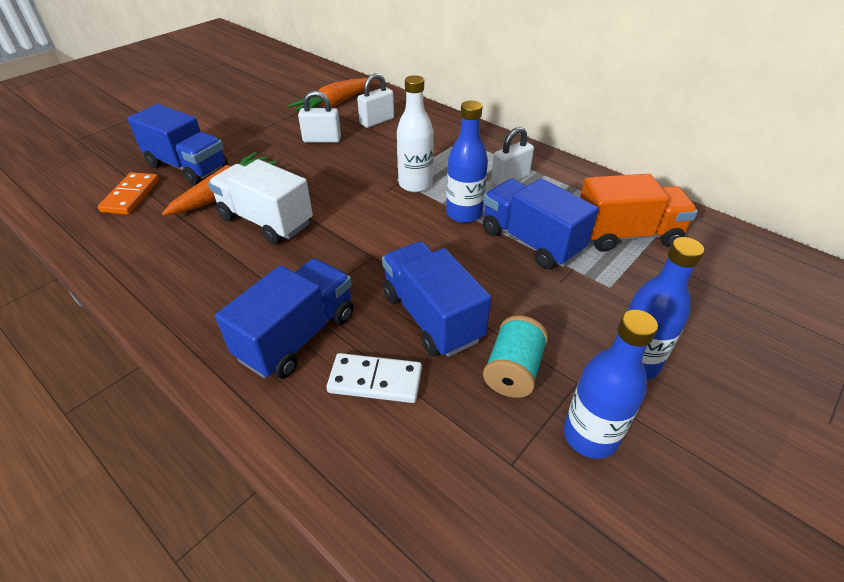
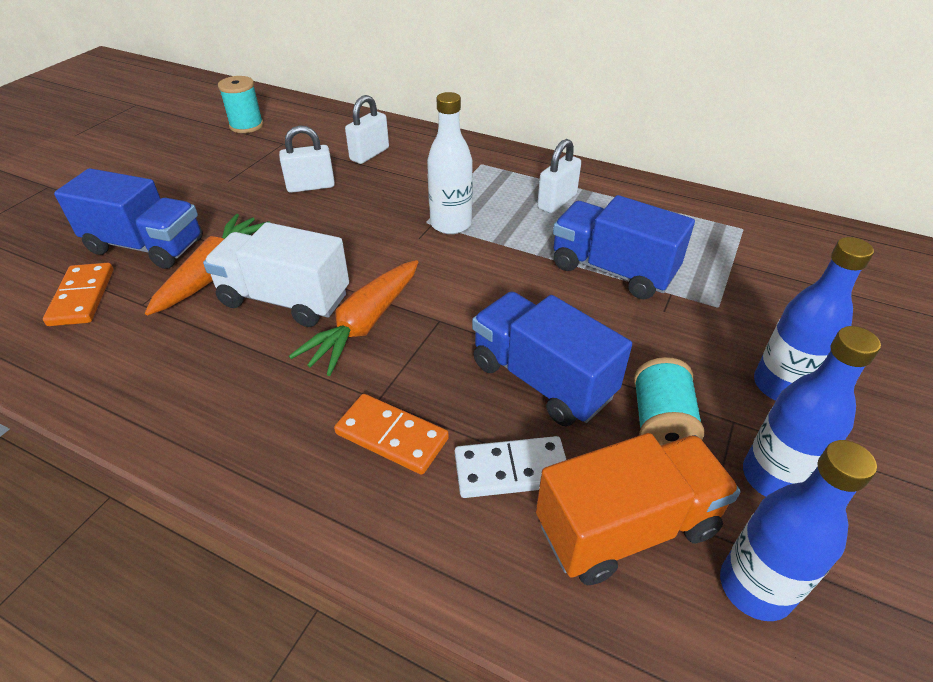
camera: 15 degrees left, 0 degrees up
(295, 88) = (246, 126): none -> turquoise spool
(297, 336) = (391, 436): blue truck -> orange domino
(335, 104) = (307, 140): orange carrot -> orange carrot (365, 324)
(464, 213) = (523, 250): blue bottle -> blue bottle (755, 587)
(626, 235) = (709, 245): orange truck -> orange truck (626, 527)

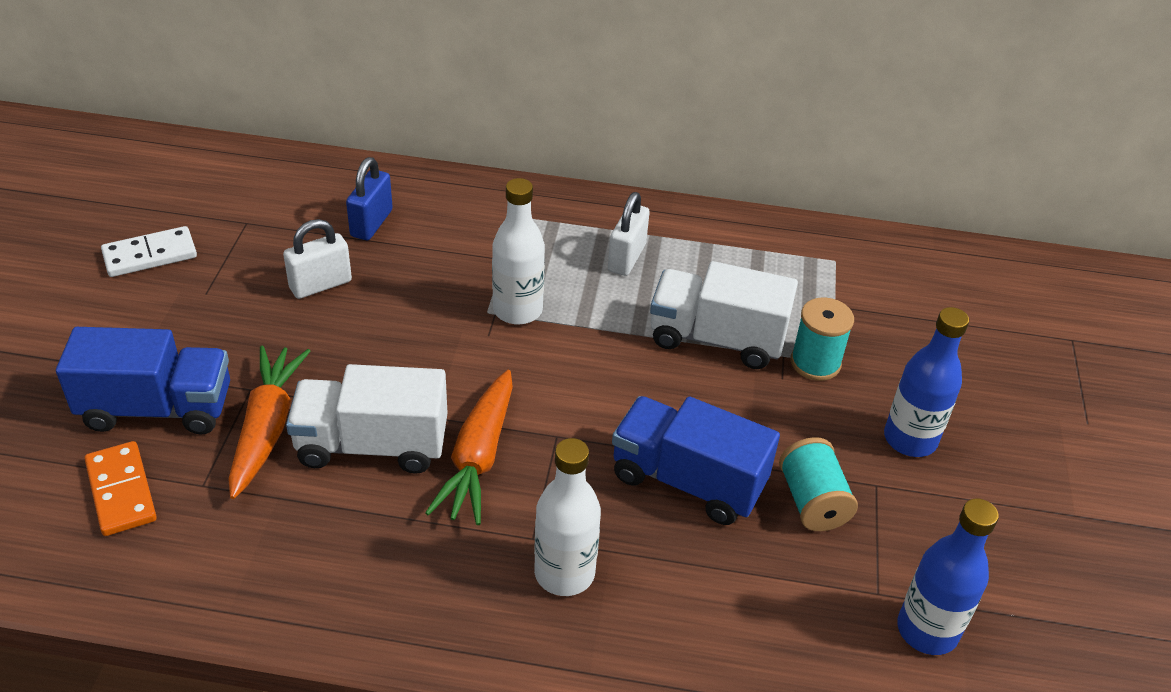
camera: 20 degrees left, 0 degrees up
(246, 126) = (179, 201): turquoise spool -> turquoise spool (815, 363)
(369, 154) = (371, 223): white padlock -> blue padlock
(391, 436) = (564, 573): orange domino -> white bottle
(511, 470) = (692, 579): white domino -> white domino (150, 255)
(612, 270) = (716, 339): blue truck -> white truck
(626, 527) = (810, 606): orange truck -> none
(773, 477) = (922, 531): blue bottle -> none

